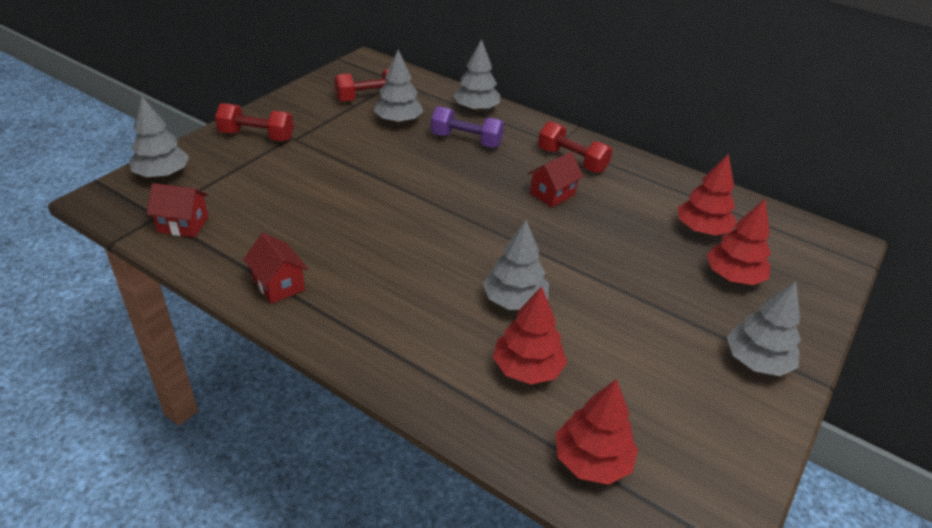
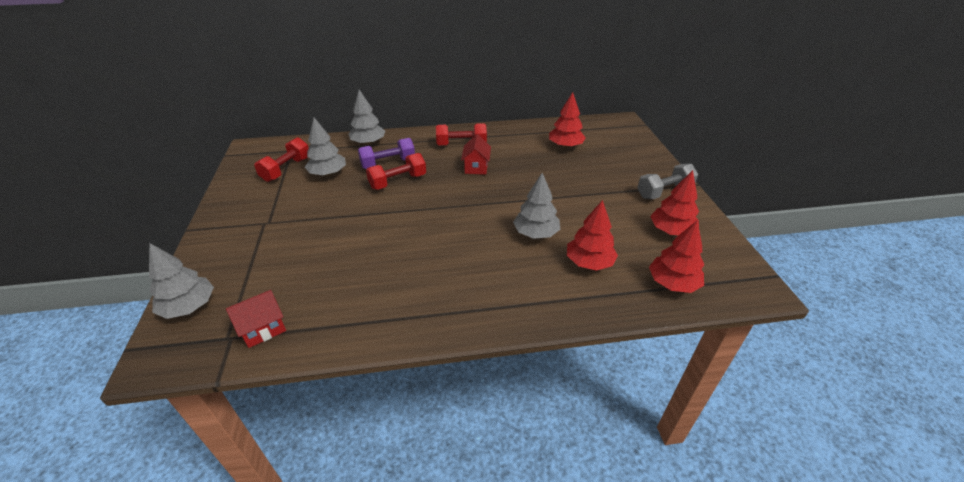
camera: 40 degrees left, 0 degrees up
(257, 136) = (234, 236): red dumbbell -> red dumbbell (398, 181)
(279, 285) = (394, 317): red house -> none
(733, 276) = (606, 160): red tree -> red tree (671, 231)
(757, 361) = (664, 192): grey tree -> grey dumbbell

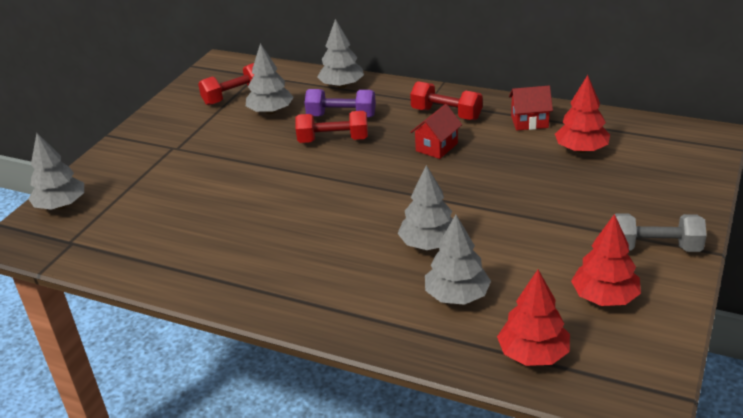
camera: 35 degrees right, 5 degrees down
(263, 329) = (100, 245): red house -> red house (529, 122)
(589, 262) = (457, 296): red tree -> grey tree

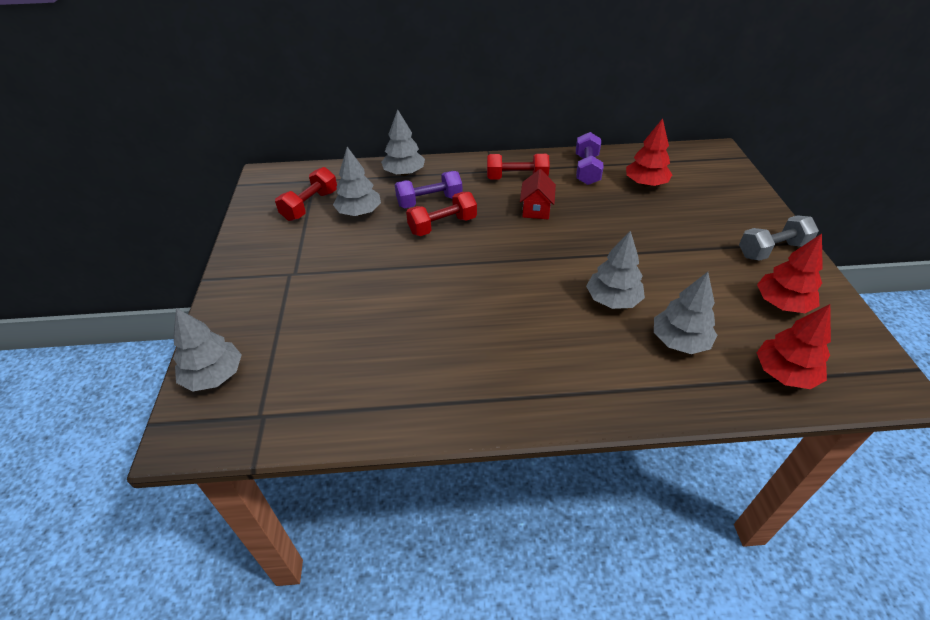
camera: 30 degrees left, 10 degrees up
(529, 122) = (587, 170): red house -> purple dumbbell

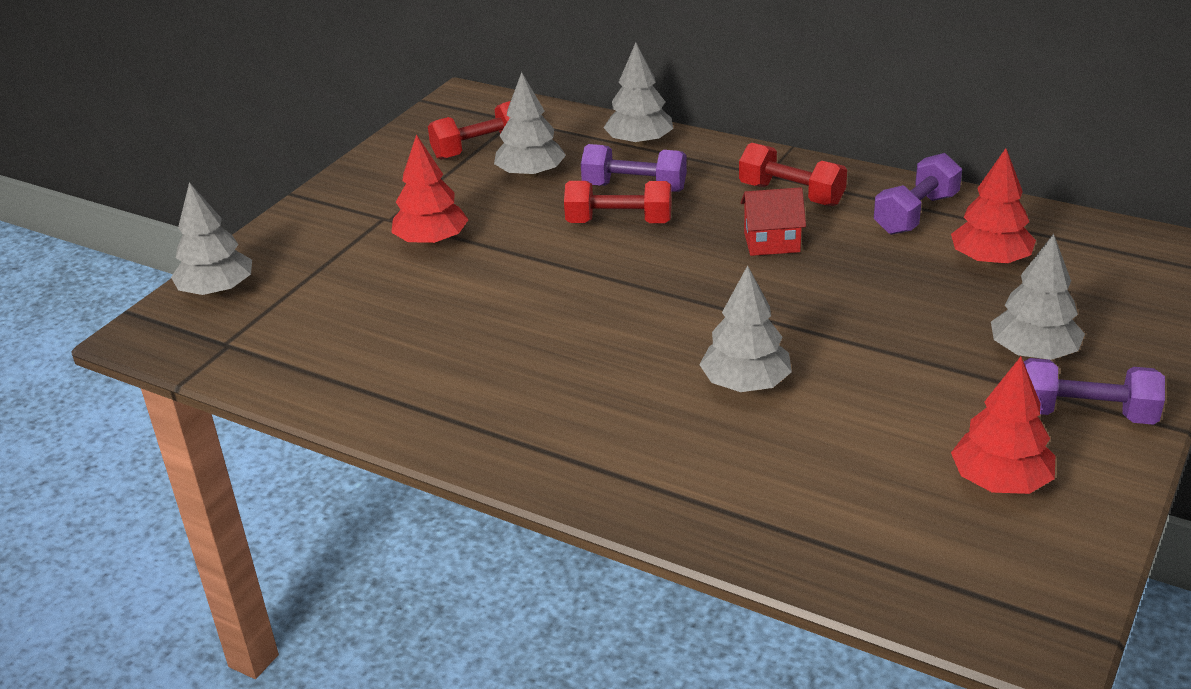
camera: 35 degrees right, 10 degrees down
(536, 209) = (772, 242): red house -> red house turned 45 degrees clockwise
(679, 341) = (779, 462): grey tree -> grey tree (1033, 353)
(772, 250) = (1085, 414): grey dumbbell -> purple dumbbell
(784, 373) = (883, 555): red tree -> red tree (432, 241)

